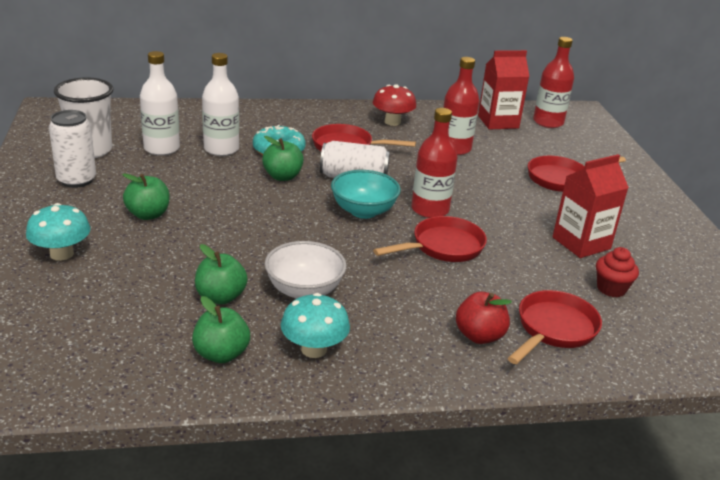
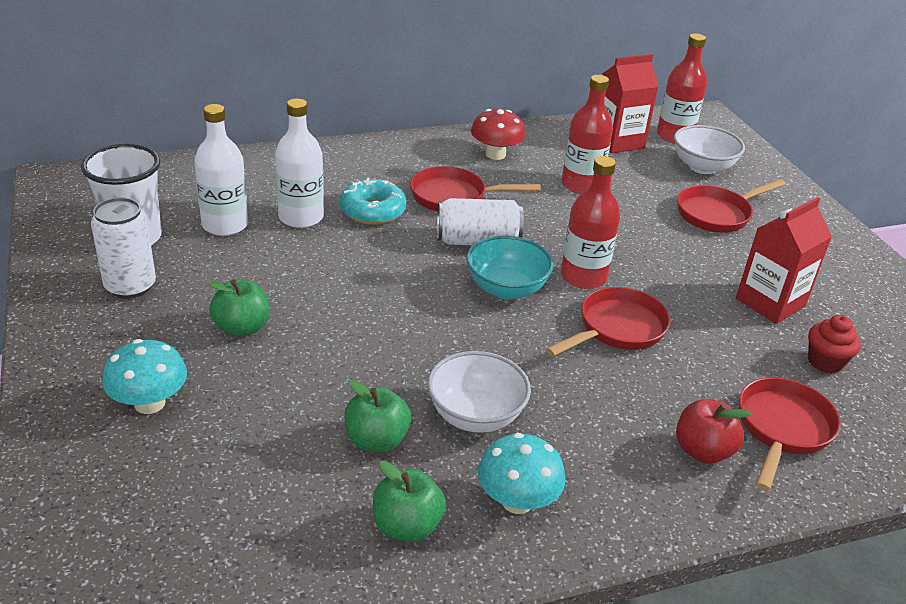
camera: 10 degrees left, 5 degrees up
(282, 176) = (391, 250): green apple -> none
(563, 145) = (702, 167): none -> white bowl

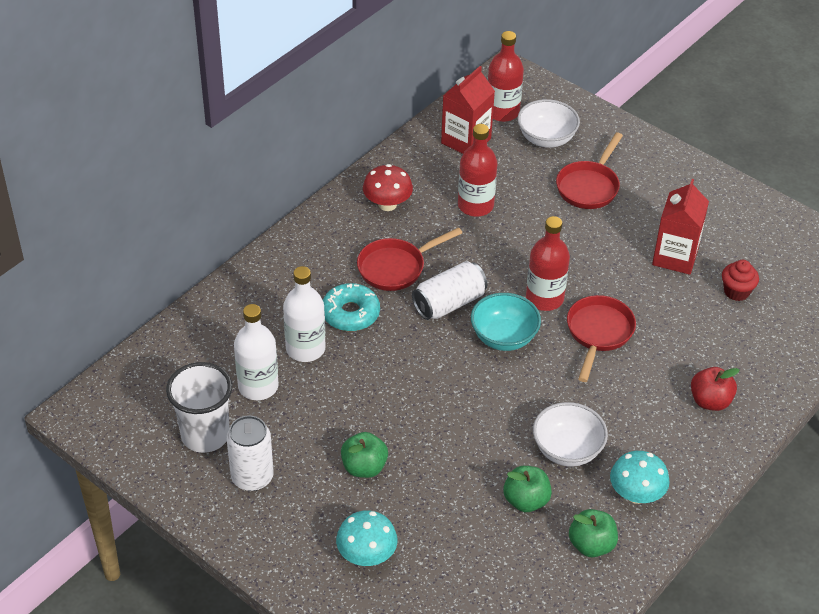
camera: 30 degrees left, 10 degrees up
(782, 429) = (743, 360): red pan -> none

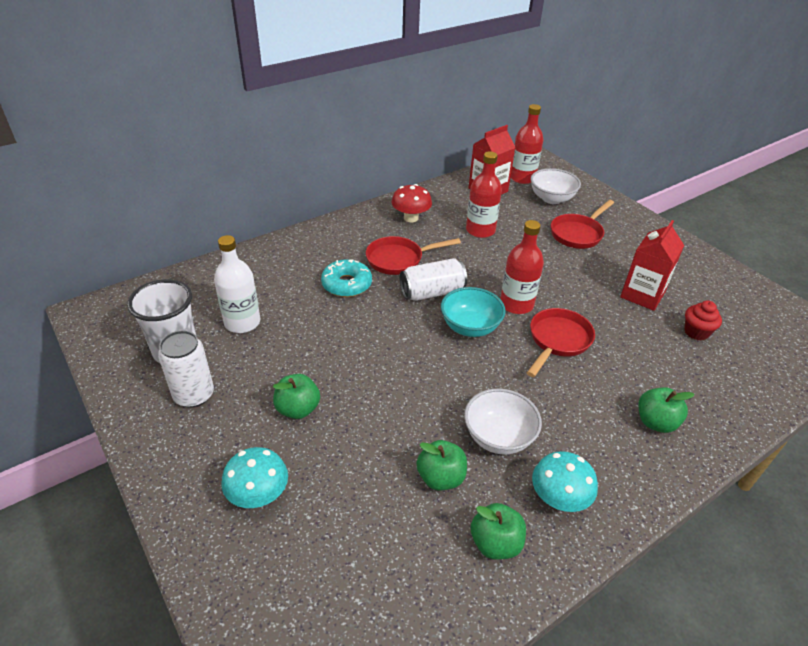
camera: 15 degrees right, 5 degrees down
(305, 349) = (297, 302): white bottle -> none
(710, 401) = (656, 422): red apple -> green apple

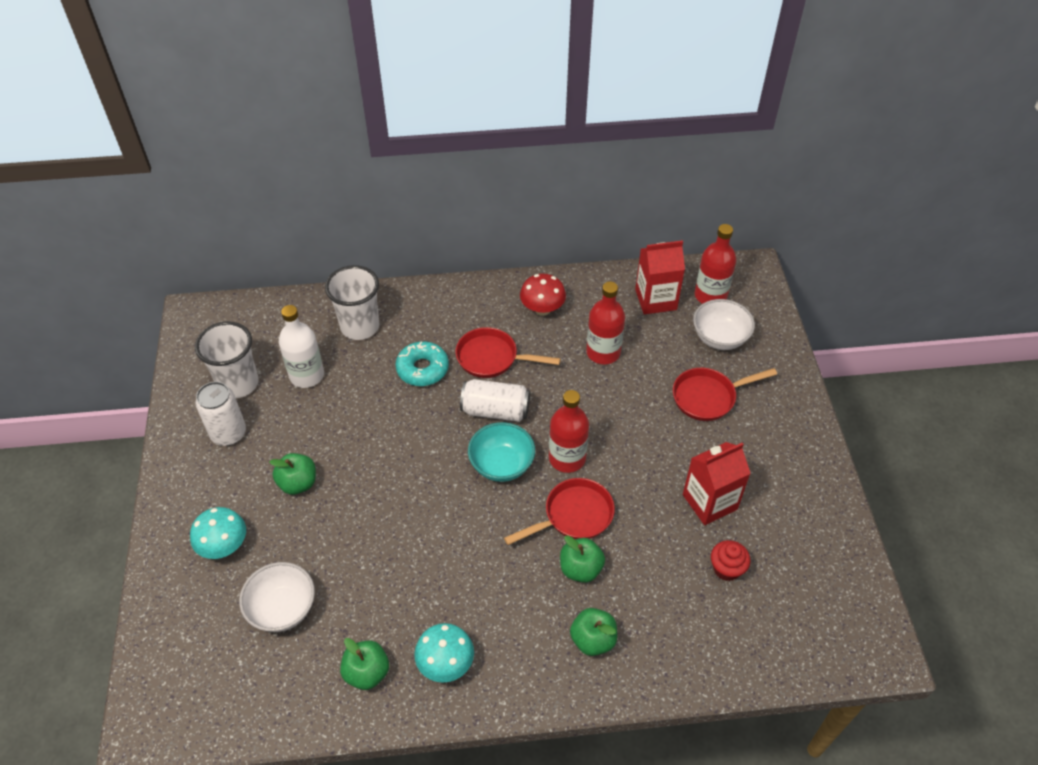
camera: 30 degrees right, 10 degrees up
(266, 273) = (360, 327): none -> white cup
(440, 478) = (366, 598): green apple -> green apple (580, 569)
(498, 437) = (440, 586): white bowl -> white bowl (282, 608)

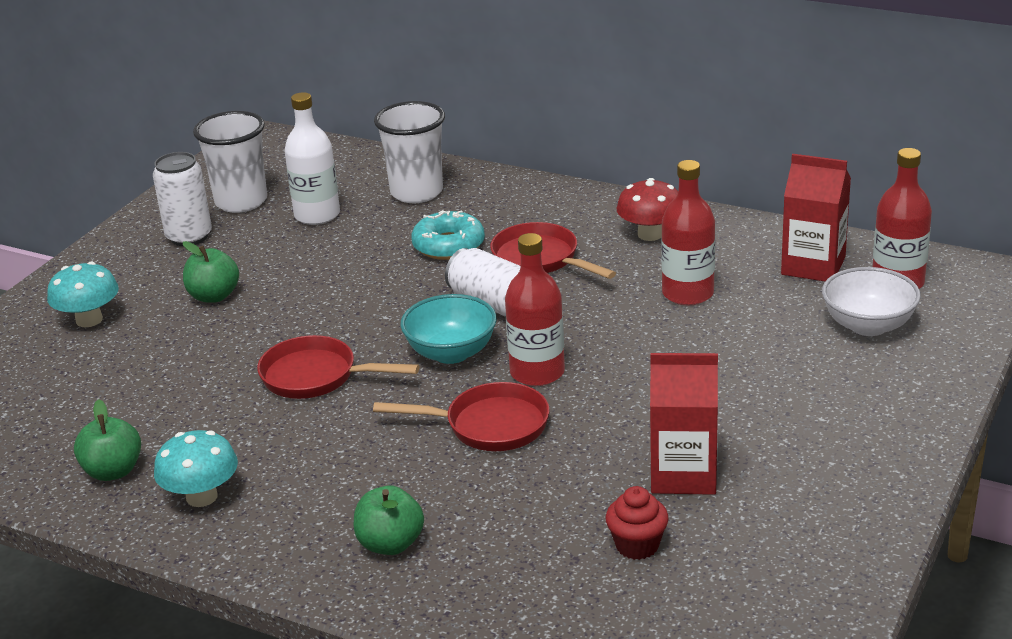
camera: 35 degrees right, 20 degrees down
(282, 608) = (89, 388): white bowl -> none
(580, 569) = (446, 475): green apple -> none
(708, 397) = (790, 376): red pan -> red pan (316, 376)

